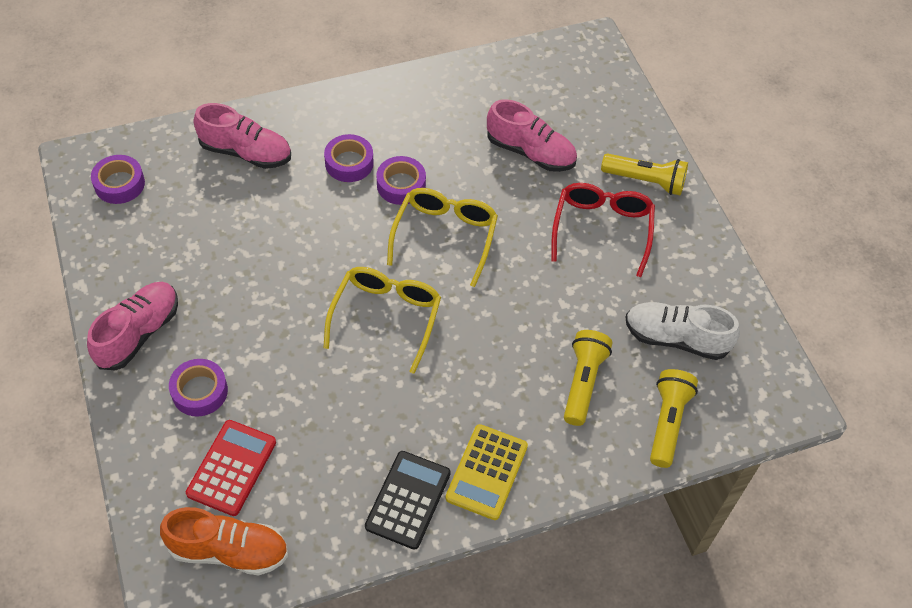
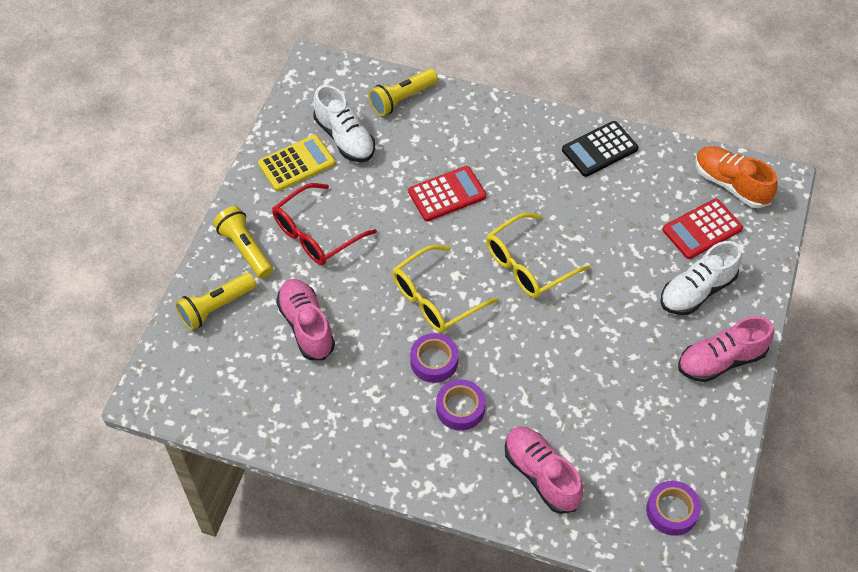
camera: 140 degrees left, 0 degrees up
(199, 391) = (697, 291): purple tape -> white shoe
(487, 472) = (538, 136): yellow calculator -> yellow calculator (296, 164)
(523, 341) = (447, 194): none -> red calculator
(583, 382) = (431, 149): yellow flashlight -> yellow flashlight (216, 307)

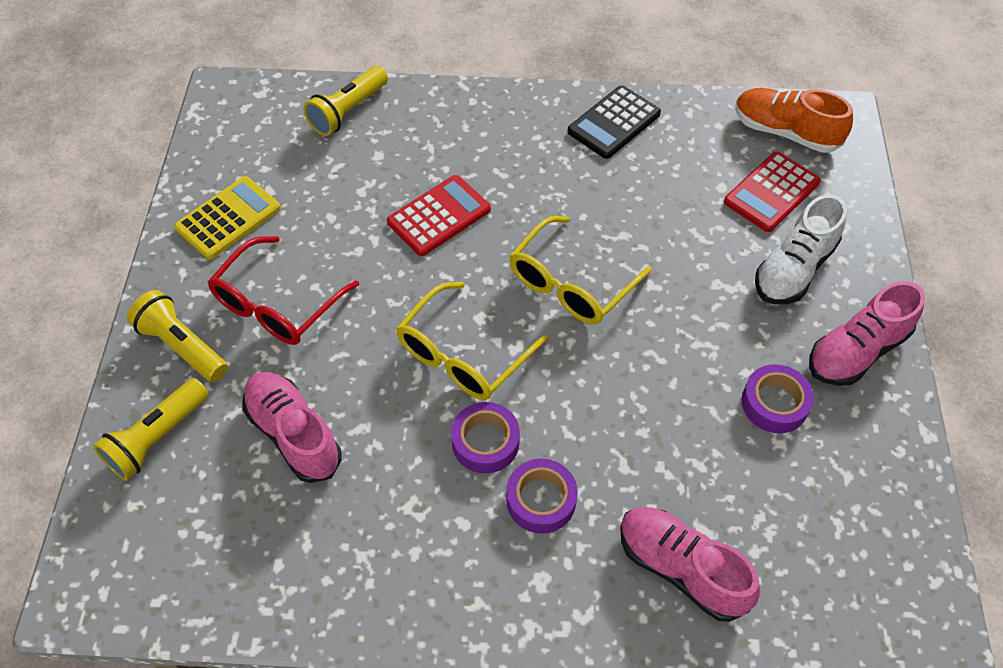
camera: 15 degrees left, 0 degrees up
(345, 138) = (285, 173): white shoe -> none
(671, 511) = (873, 575): purple tape -> purple tape (774, 403)

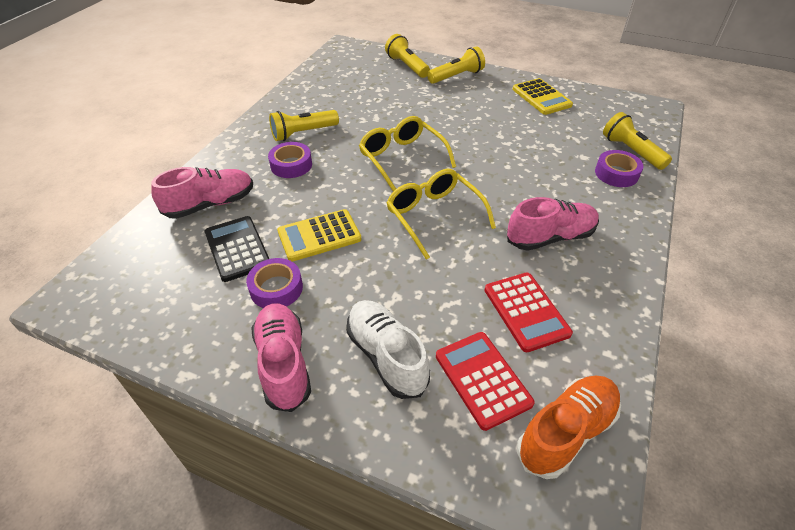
camera: 110 degrees right, 10 degrees down
(277, 305) = (470, 104): red glasses -> none
(294, 434) = (385, 99): pink shoe -> pink shoe (550, 237)
(439, 216) = (518, 171): red calculator -> red calculator (526, 311)
(448, 523) = (303, 133): none -> yellow flashlight
(485, 442) = (339, 154): purple tape -> purple tape (616, 173)
(614, 123) = (600, 290): black calculator -> black calculator (237, 249)
(669, 395) = (319, 236): none -> yellow calculator

